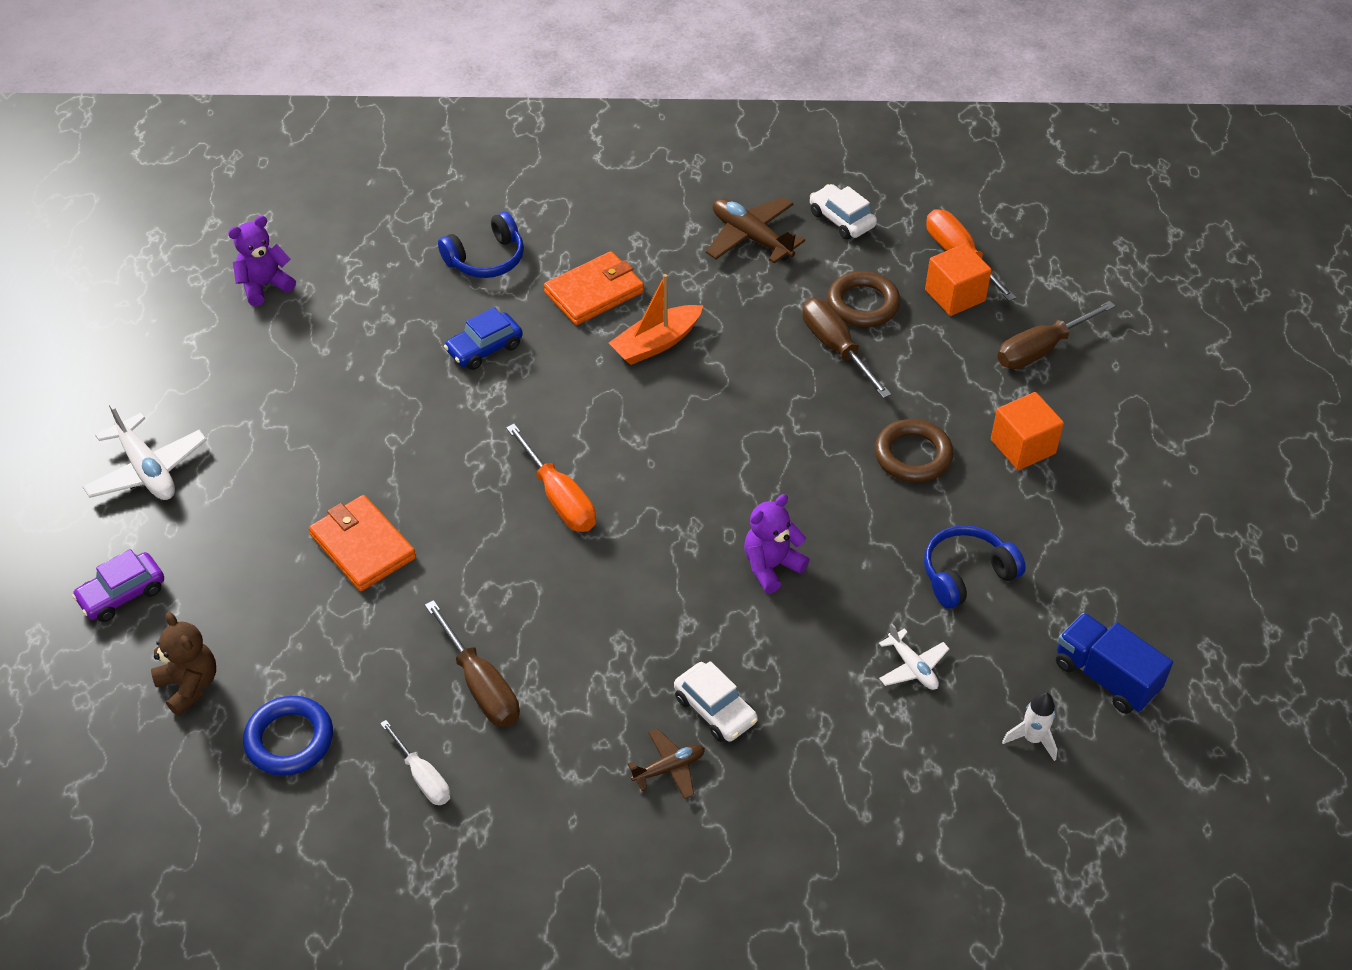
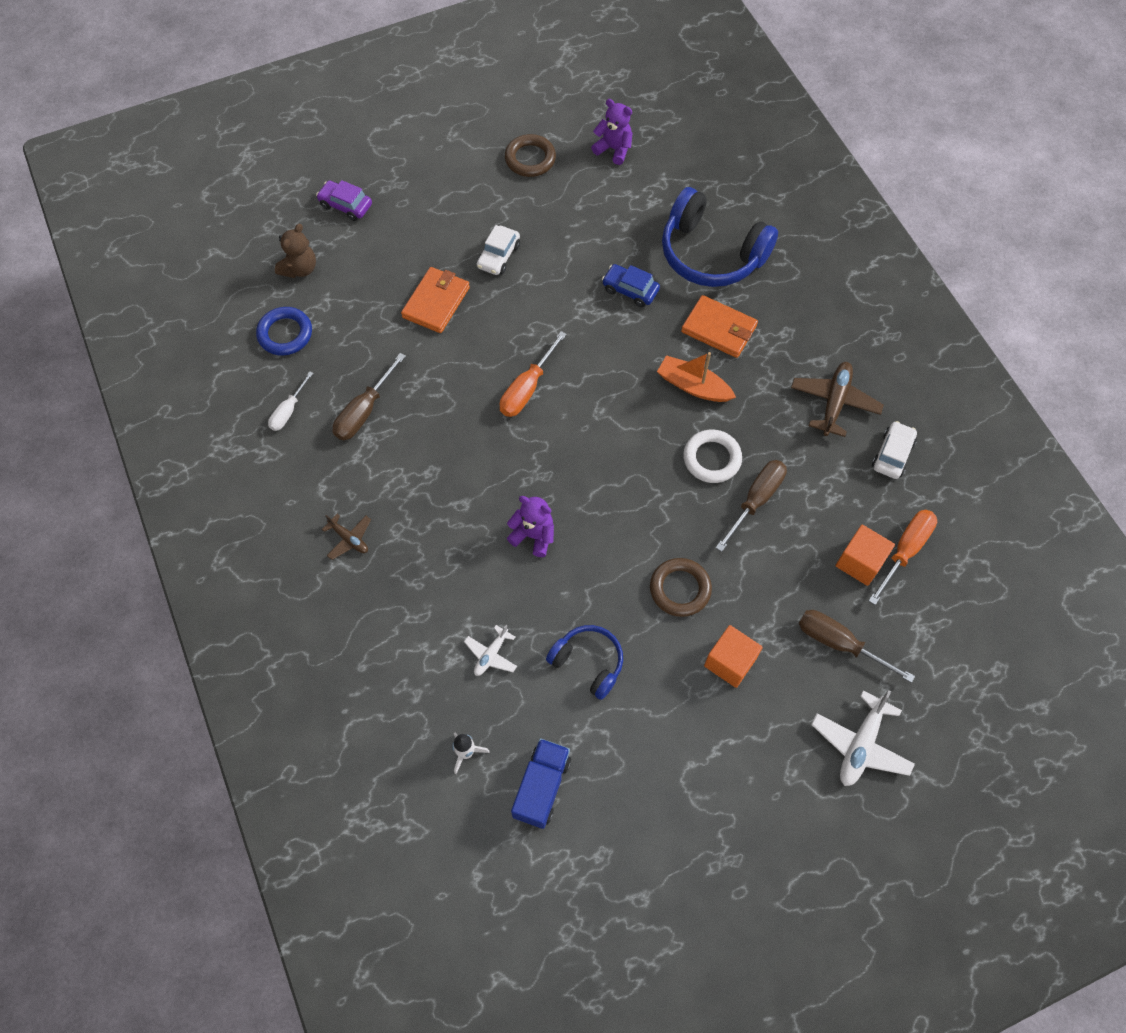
camera: 65 degrees right, 15 degrees up
(147, 470) = (438, 169): white plane -> white plane (860, 745)
(486, 259) = (711, 254): blue headphones -> blue headphones, size x1.78
(715, 709) = (403, 547): white car -> white car (498, 256)
(761, 364) = (712, 458): none -> white ring
(863, 304) = (811, 502): brown ring -> brown ring (530, 159)

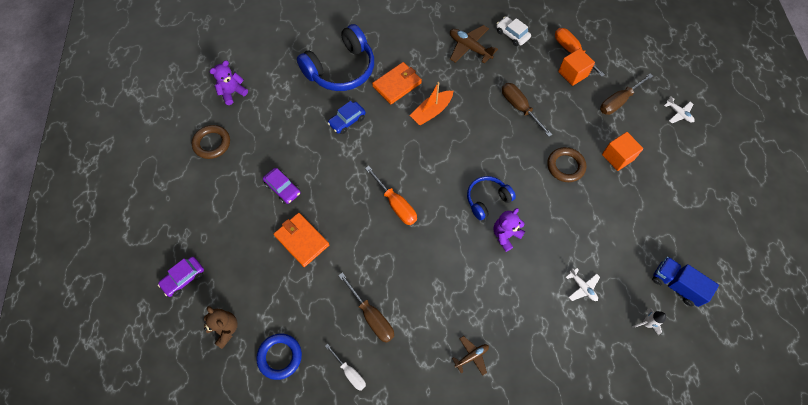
camera: 70 degrees left, 0 degrees up
(498, 256) = (283, 188): white car -> purple car
(588, 663) = (601, 232): blue headphones -> blue headphones (487, 200)
(712, 458) = (484, 120): white ring -> none
(860, 745) = (678, 114): white plane -> white plane, size x0.58

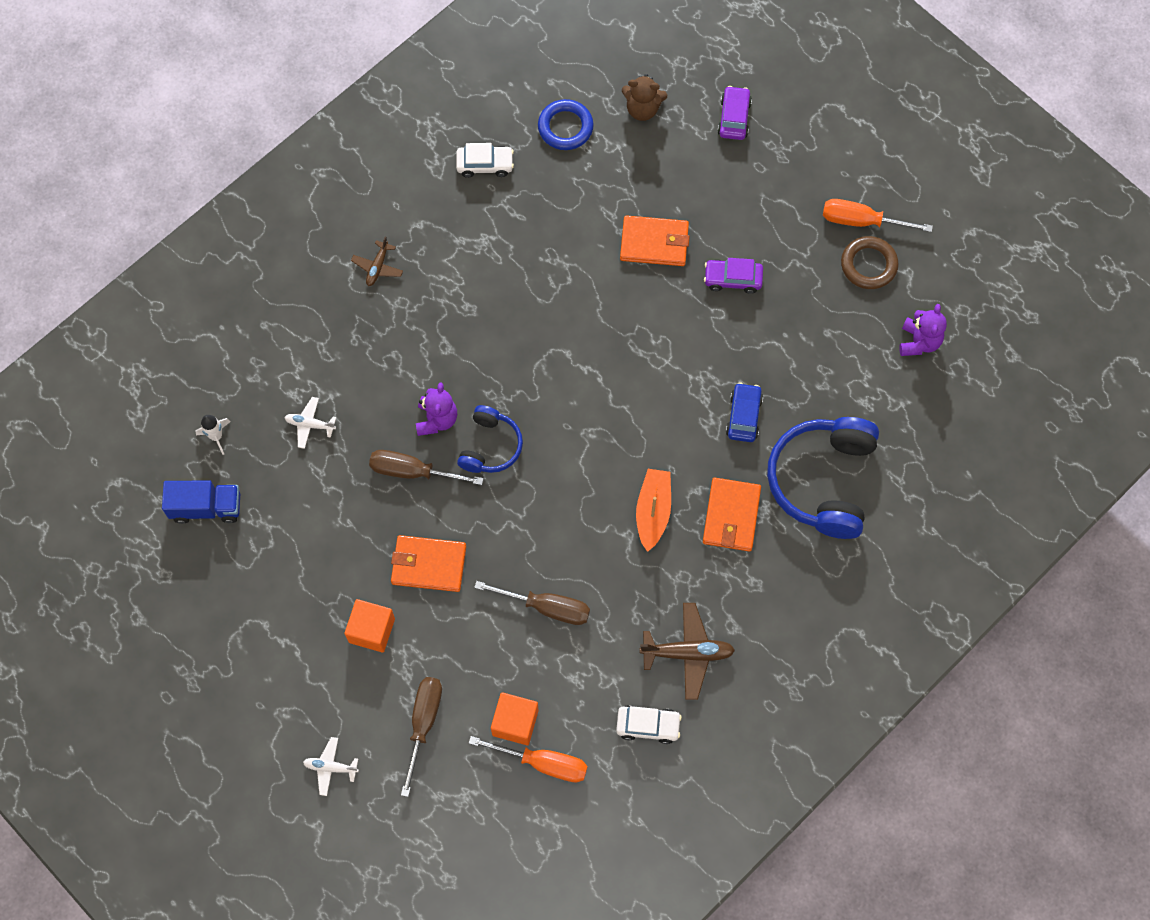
camera: 140 degrees right, 5 degrees up
(350, 373) = (485, 164): white screwdriver -> white car
(372, 317) = (509, 227): brown screwdriver -> brown screwdriver (412, 471)
(396, 205) = (589, 359): orange screwdriver -> orange screwdriver (861, 221)
(565, 166) = (428, 565): brown ring -> orange wallet

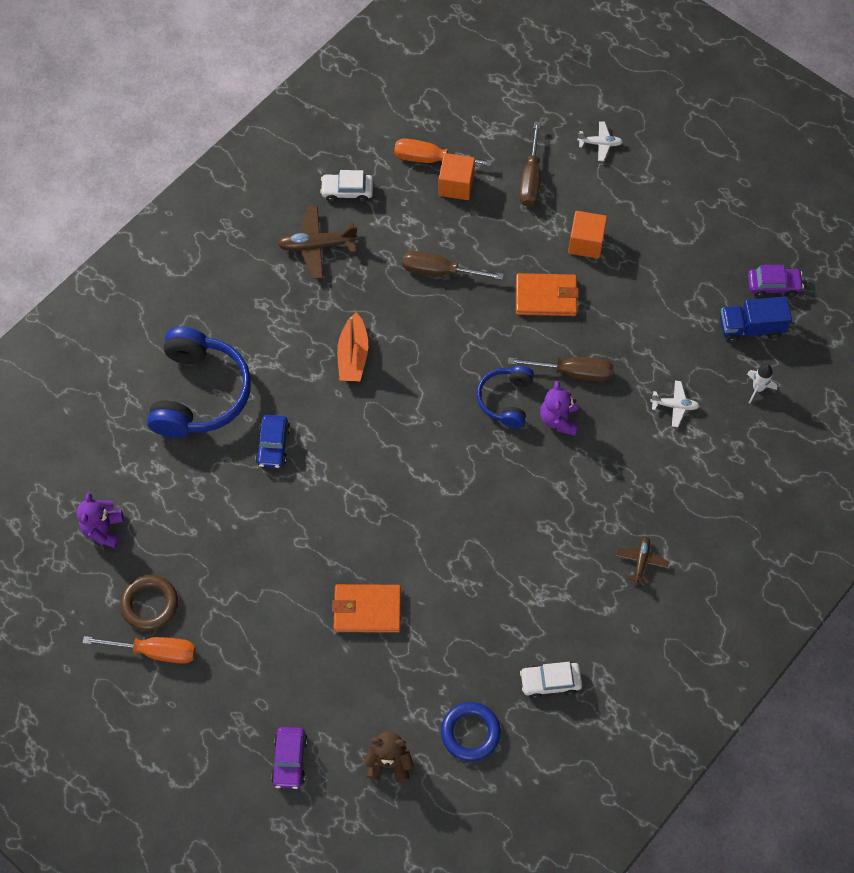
camera: 175 degrees right, 5 degrees down
(731, 516) = (282, 357): orange wallet -> none
(732, 279) = (286, 578): purple car -> purple car (773, 285)

